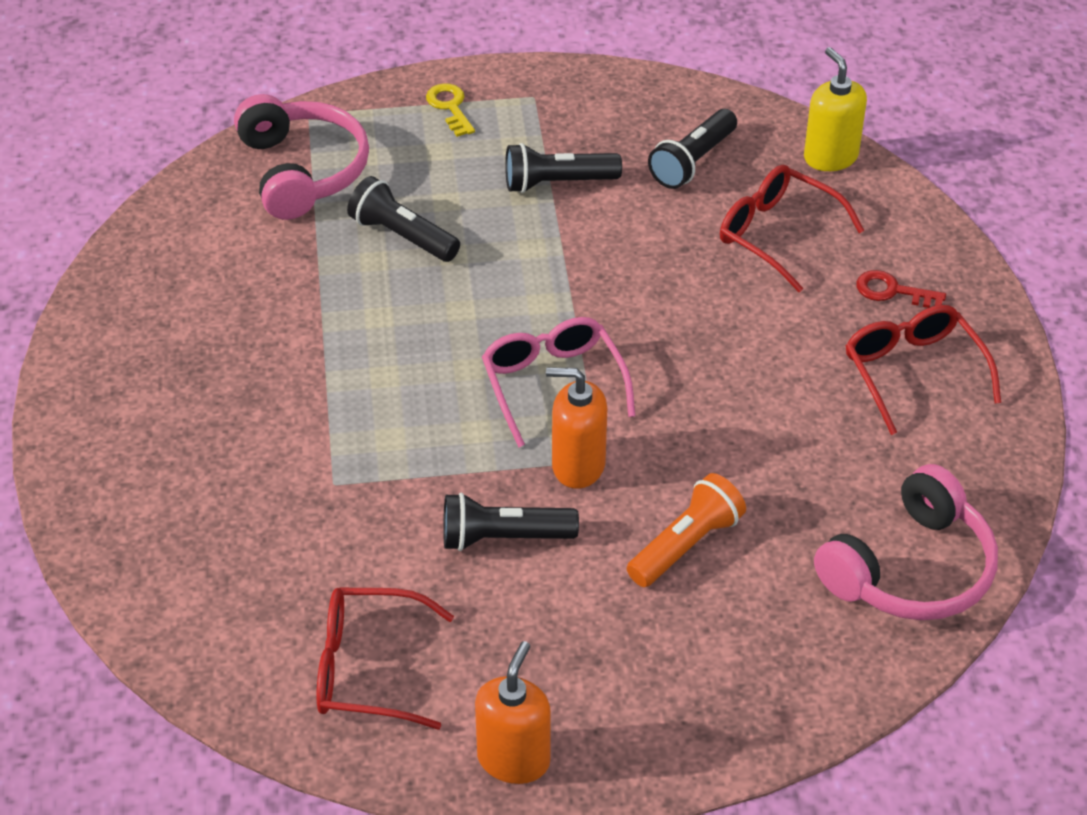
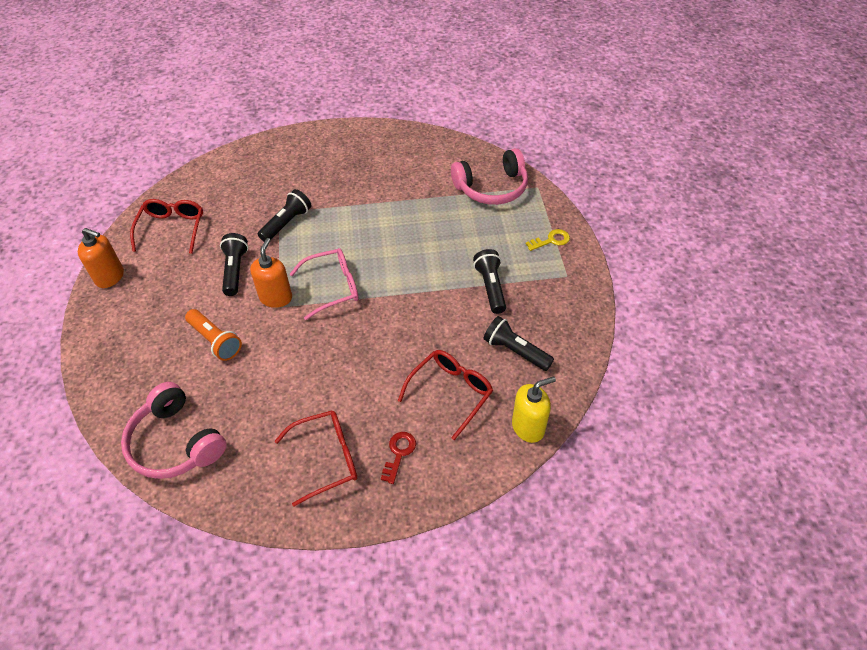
camera: 90 degrees right, 5 degrees up
(402, 236) = (444, 226): black flashlight -> black flashlight (287, 223)

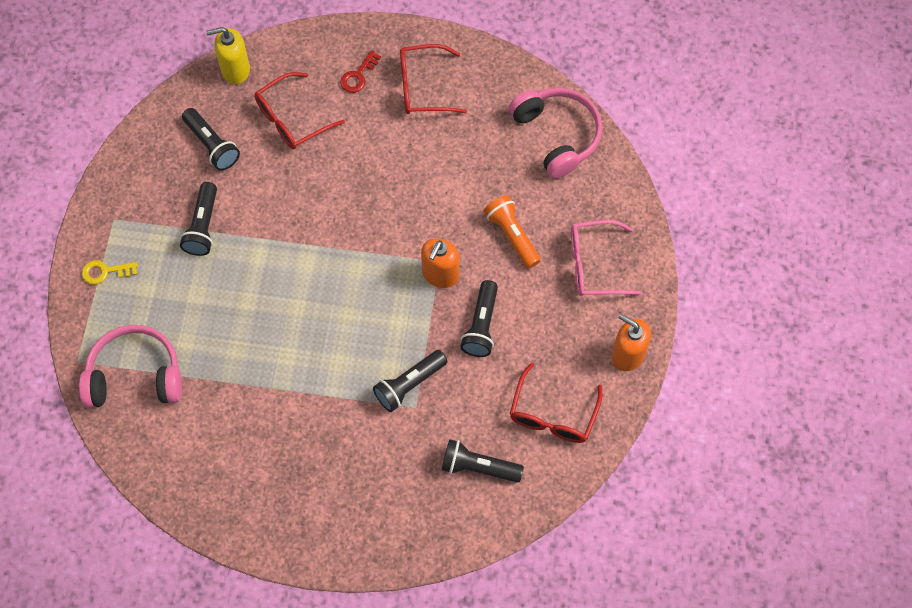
camera: 165 degrees left, 15 degrees up
(226, 190) = (478, 467): none -> black flashlight
(333, 287) = (374, 272): pink glasses -> pink glasses (594, 265)

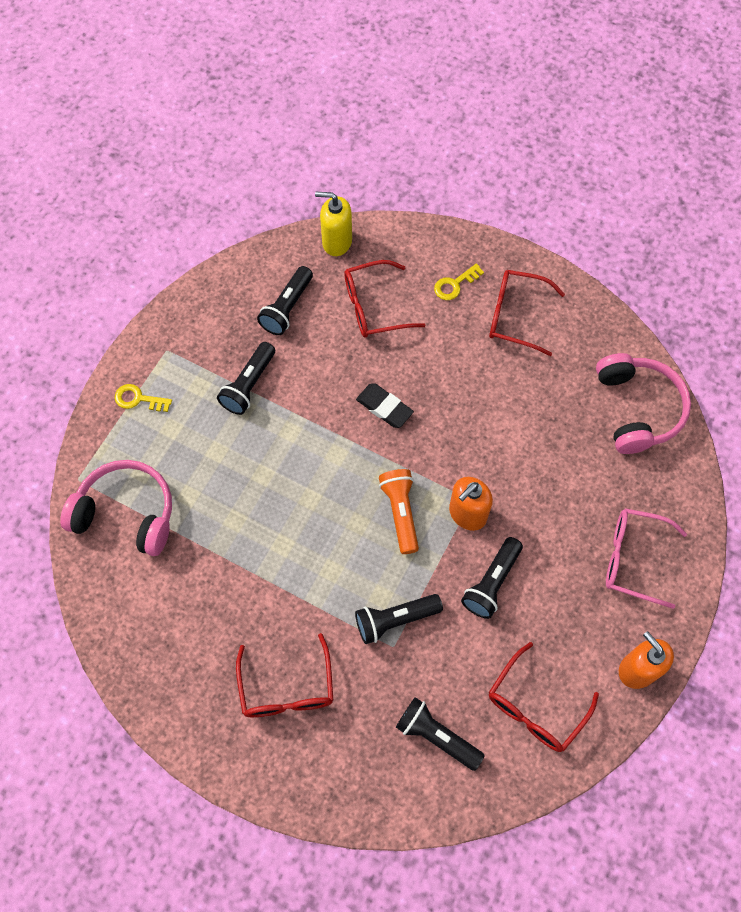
camera: 20 degrees right, 0 degrees up
(212, 145) = (287, 308): black flashlight -> black flashlight turned 45 degrees clockwise
(334, 206) = (384, 407): none -> black eraser
(336, 473) = (287, 688): none -> red glasses
(358, 76) = (454, 284): red key -> yellow key
(512, 235) = (555, 498): orange flashlight -> orange flashlight (400, 512)

